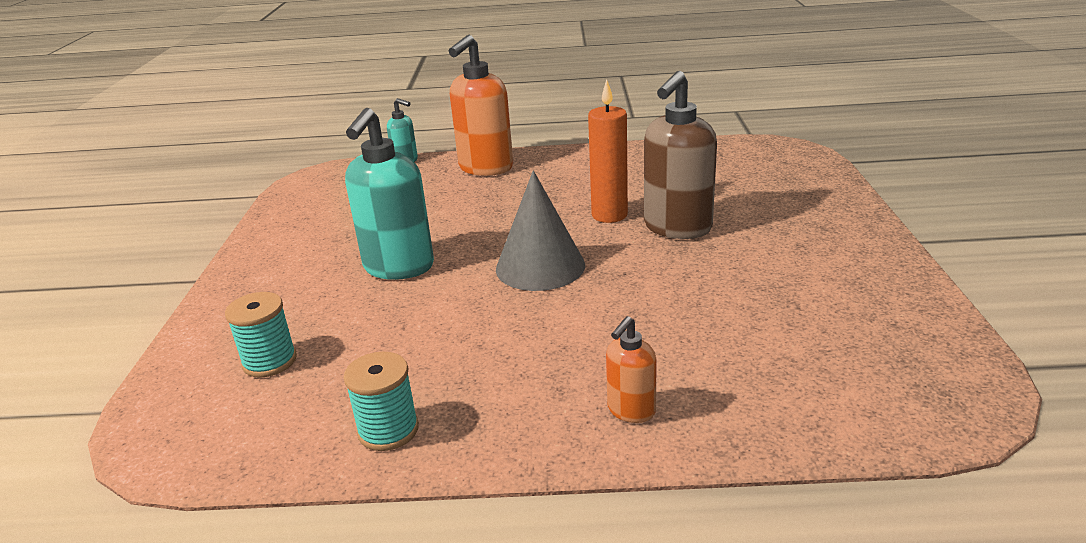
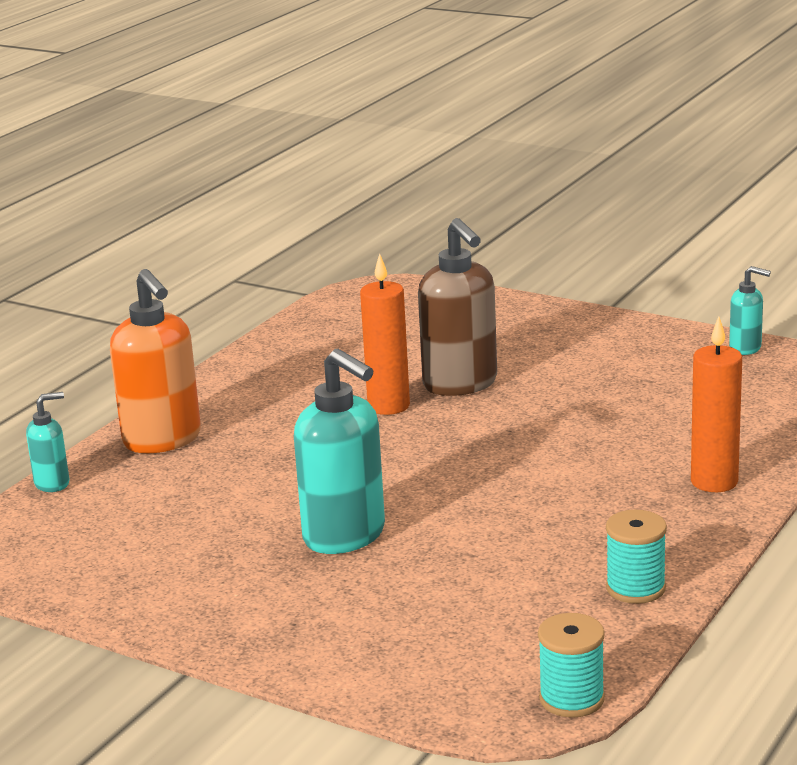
camera: 60 degrees left, 5 degrees down
(270, 361) = (452, 635): turquoise spool -> turquoise spool (571, 699)
(540, 267) = (446, 464): grey cone -> none
(630, 410) = (714, 482): orange soap dispenser -> orange candle
(944, 336) = (745, 348): none -> turquoise soap dispenser

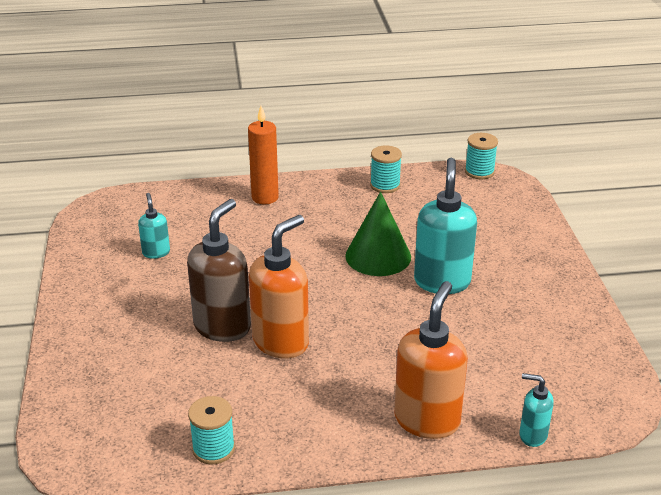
camera: 130 degrees left, 10 degrees up
(296, 340) = (213, 449): none -> turquoise spool
(388, 406) = (281, 342): orange candle -> orange soap dispenser
(461, 514) = (378, 256): none -> green cone
(745, 348) = (80, 240): turquoise soap dispenser -> turquoise soap dispenser (156, 252)

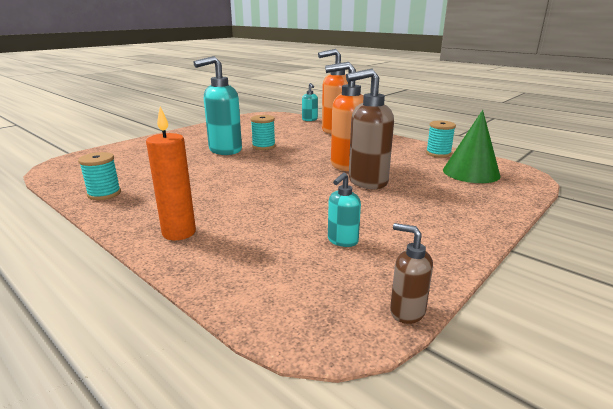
camera: 130 degrees left, 10 degrees down
(70, 234) = (407, 311): none -> brown soap dispenser
(378, 256) = (219, 169): green cone -> green cone (471, 172)
(479, 172) = (52, 172): turquoise spool -> turquoise spool (263, 146)

